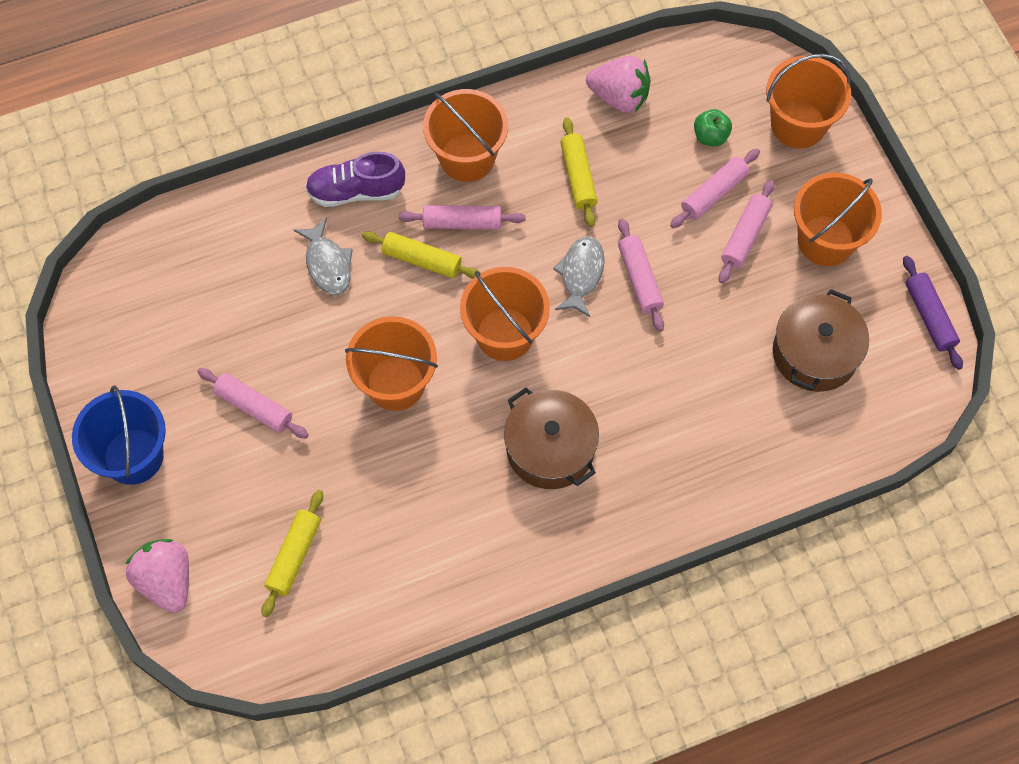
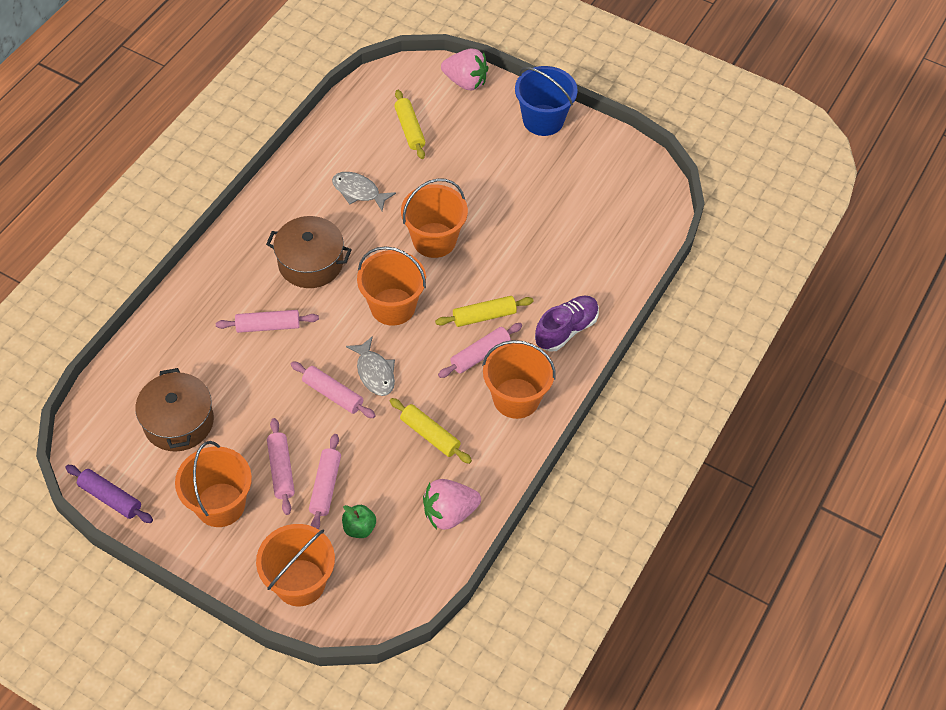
camera: 140 degrees right, 10 degrees down
(254, 407) = (503, 180): pink rolling pin -> pink rolling pin (268, 326)
(327, 264) = (539, 277): grey fish -> grey fish (359, 191)

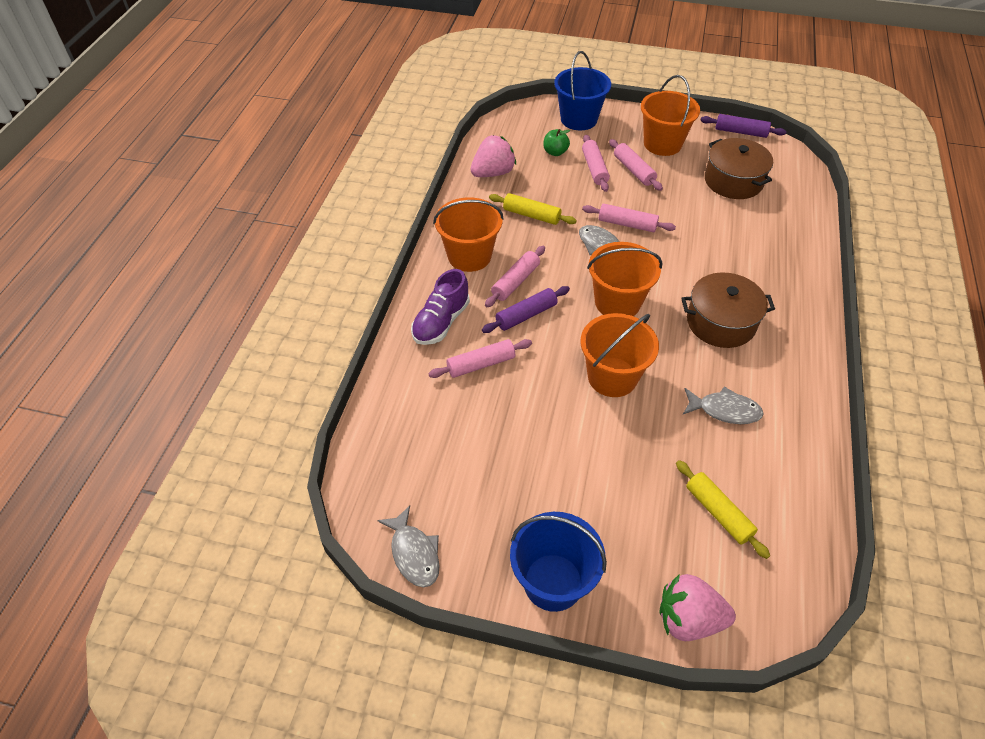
camera: 165 degrees right, 5 degrees down
(268, 326) = (718, 260): pink rolling pin -> pink rolling pin (481, 364)
(300, 582) = (579, 119): orange bucket -> blue bucket
(484, 316) = (526, 315): yellow rolling pin -> purple rolling pin
(632, 158) = (414, 553): none -> grey fish

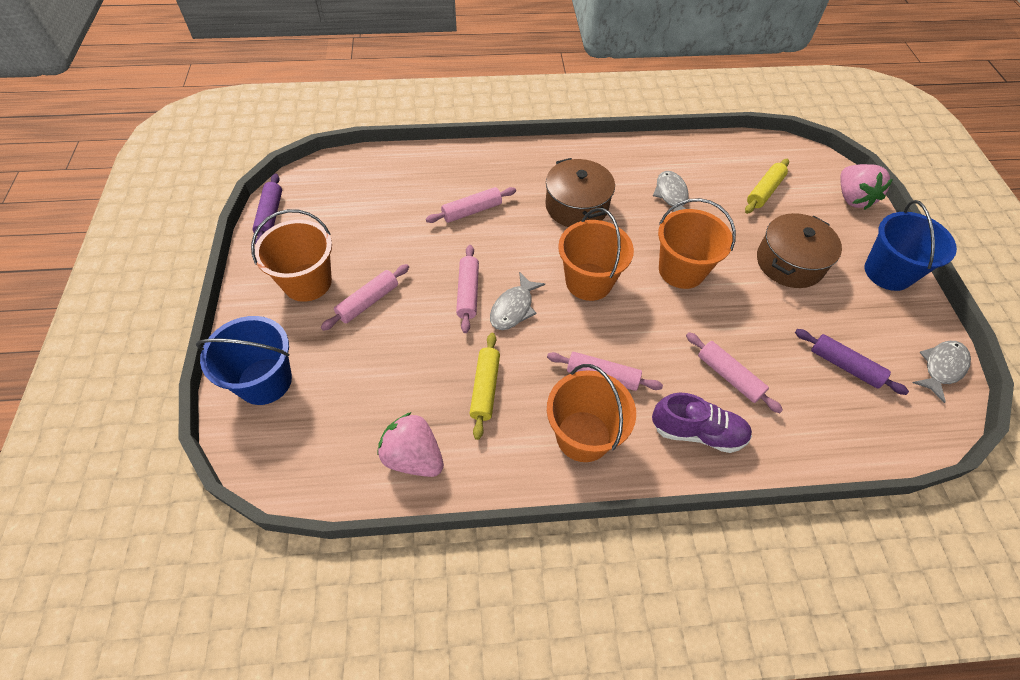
camera: 110 degrees left, 5 degrees up
(526, 315) = (645, 353): purple rolling pin -> purple rolling pin (845, 366)
(555, 152) = (348, 392): green apple -> none
(594, 168) = (374, 341): pink rolling pin -> pink rolling pin (472, 211)
(733, 181) = (365, 214): brown pot -> brown pot (789, 262)

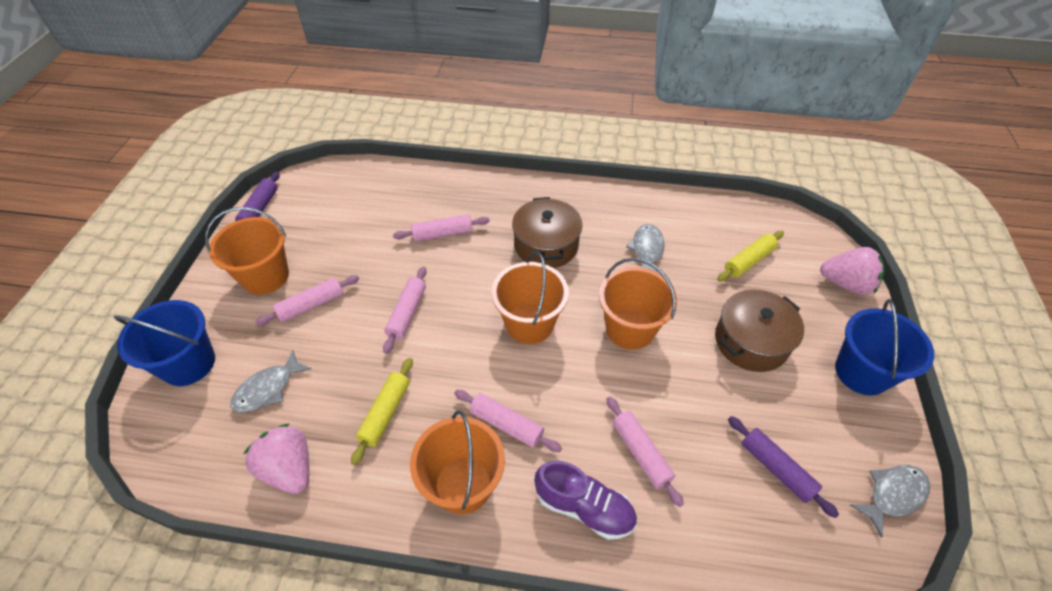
camera: 15 degrees right, 5 degrees down
(513, 308) = (445, 337): grey fish -> grey fish (268, 389)
(852, 198) = (846, 284): pink strawberry -> pink strawberry turned 75 degrees counterclockwise

